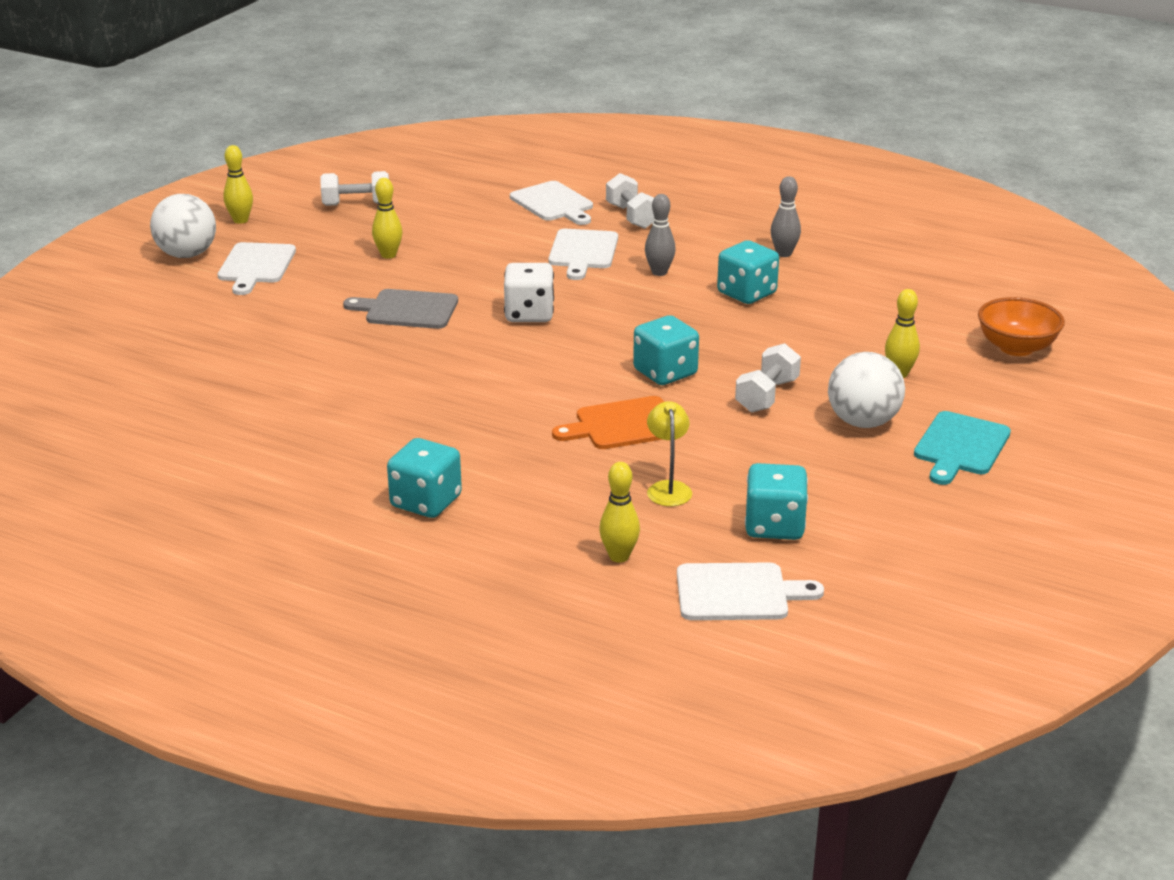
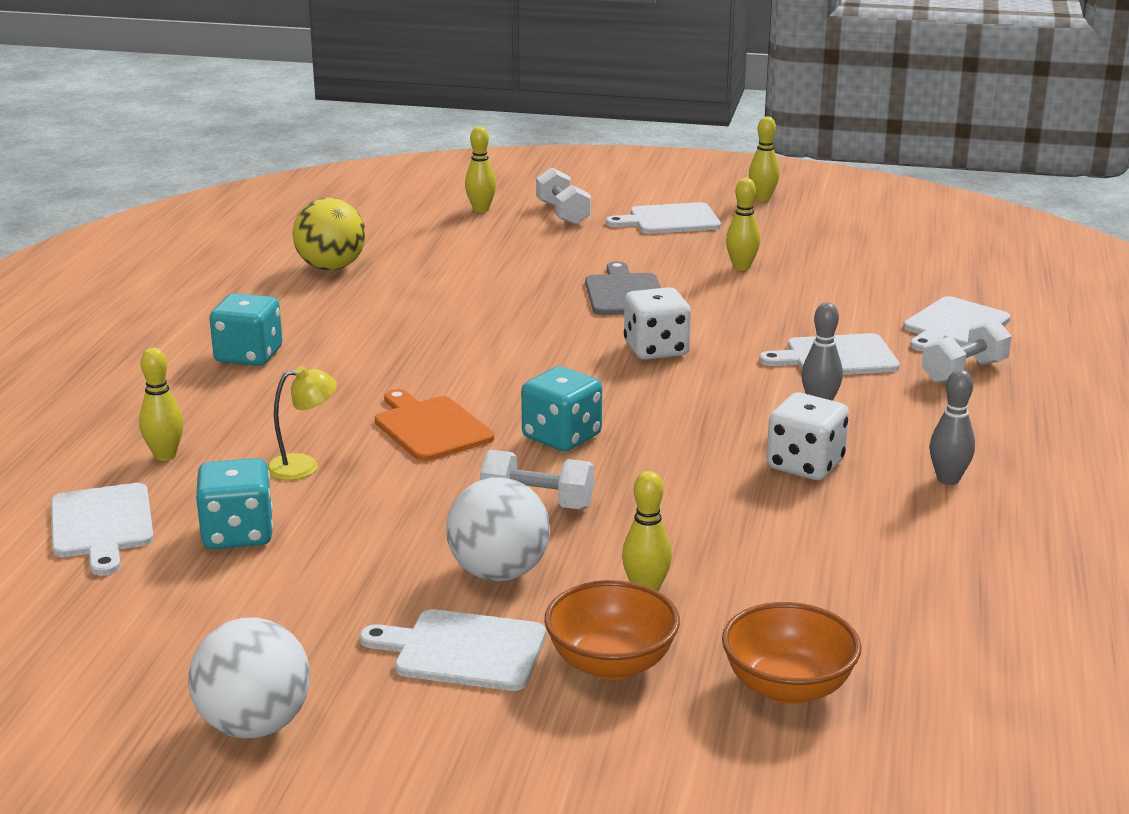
camera: 75 degrees right, 5 degrees down
(144, 348) = (481, 209): none -> yellow bowling pin
(187, 255) = (671, 192): white ball -> white ball (254, 725)
(234, 442) = (331, 267): none -> yellow ball
(356, 204) = (848, 236): white dumbbell -> white dumbbell (563, 214)
(746, 293) = (805, 465): turquoise dice -> white dice
(960, 446) = (463, 650): turquoise cutting board -> white cutting board
(983, 398) = (611, 663): none -> orange bowl

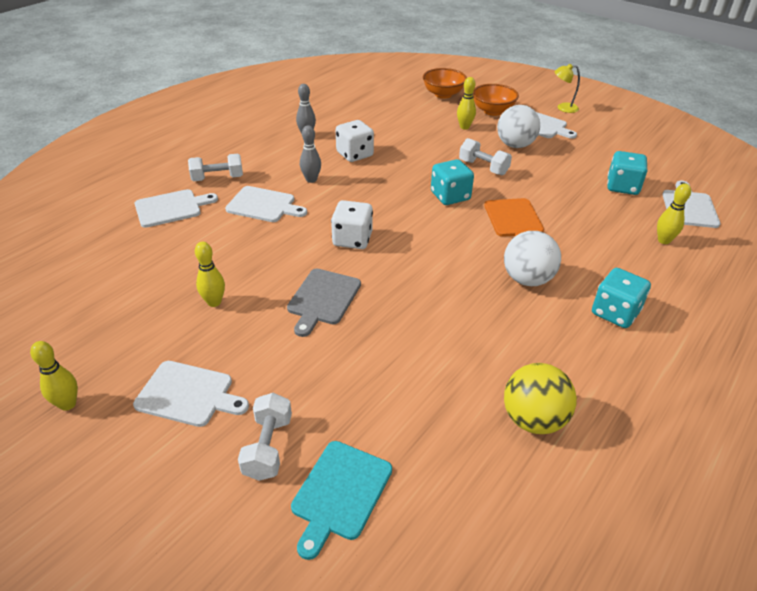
camera: 155 degrees left, 15 degrees up
(254, 725) = (616, 122): white ball -> white ball (527, 279)
(304, 466) = (587, 214): yellow lamp -> yellow lamp (563, 108)
(481, 209) = (340, 493): yellow bowling pin -> turquoise cutting board

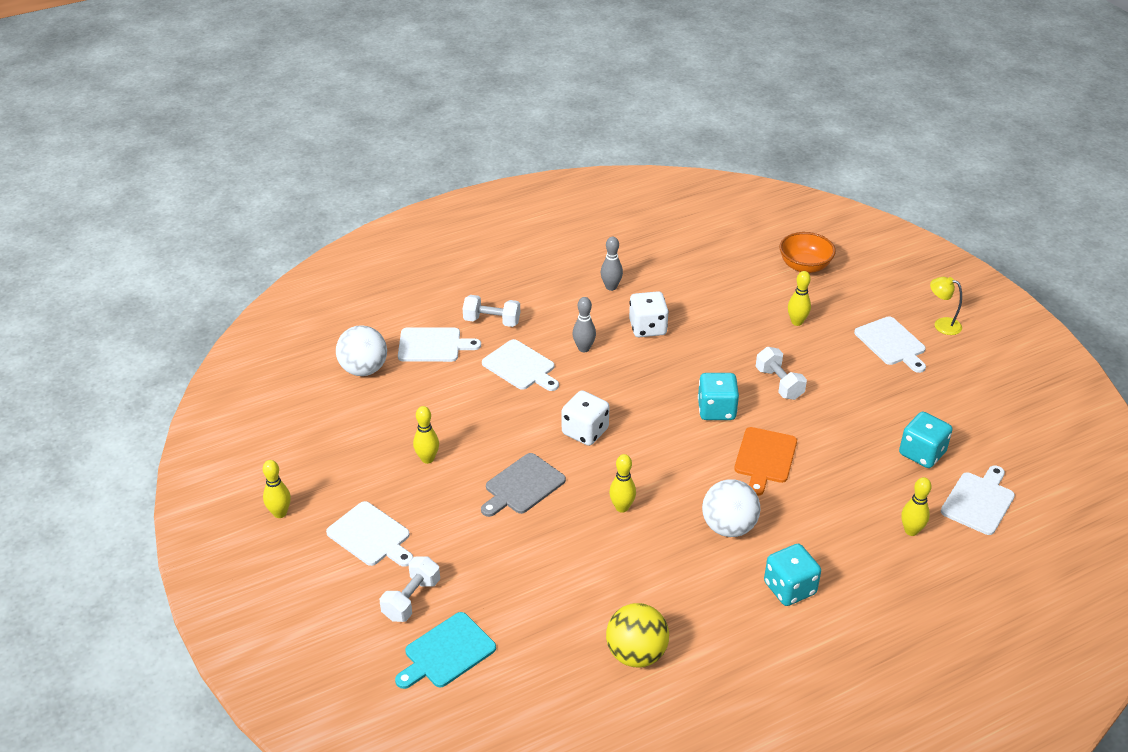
camera: 25 degrees right, 0 degrees up
(426, 291) = (622, 507): none -> yellow bowling pin
(492, 111) = (848, 307): orange bowl -> none
(515, 145) = (838, 363): white ball -> white ball (364, 369)

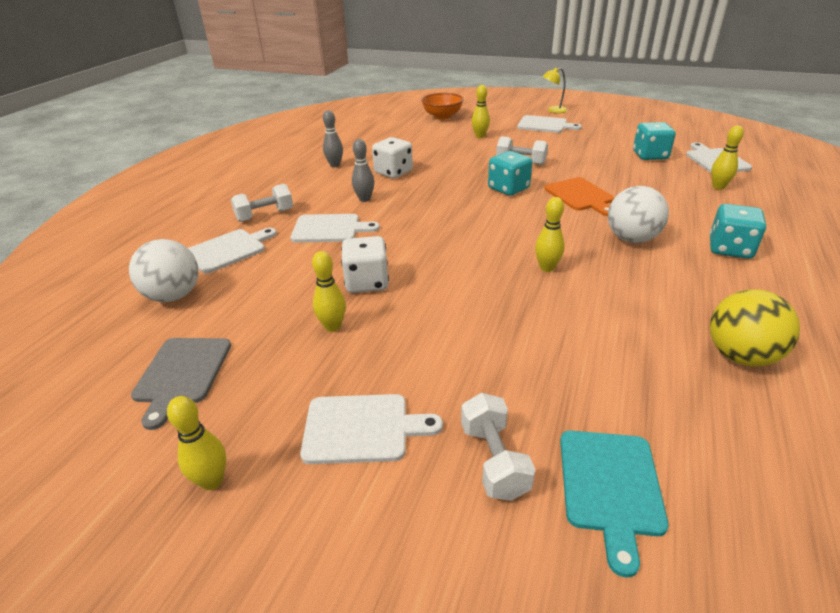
camera: 40 degrees left, 5 degrees down
(522, 486) = (449, 297): grey cutting board -> grey cutting board (182, 374)
(585, 431) = (442, 240): white dice -> white dice (367, 282)

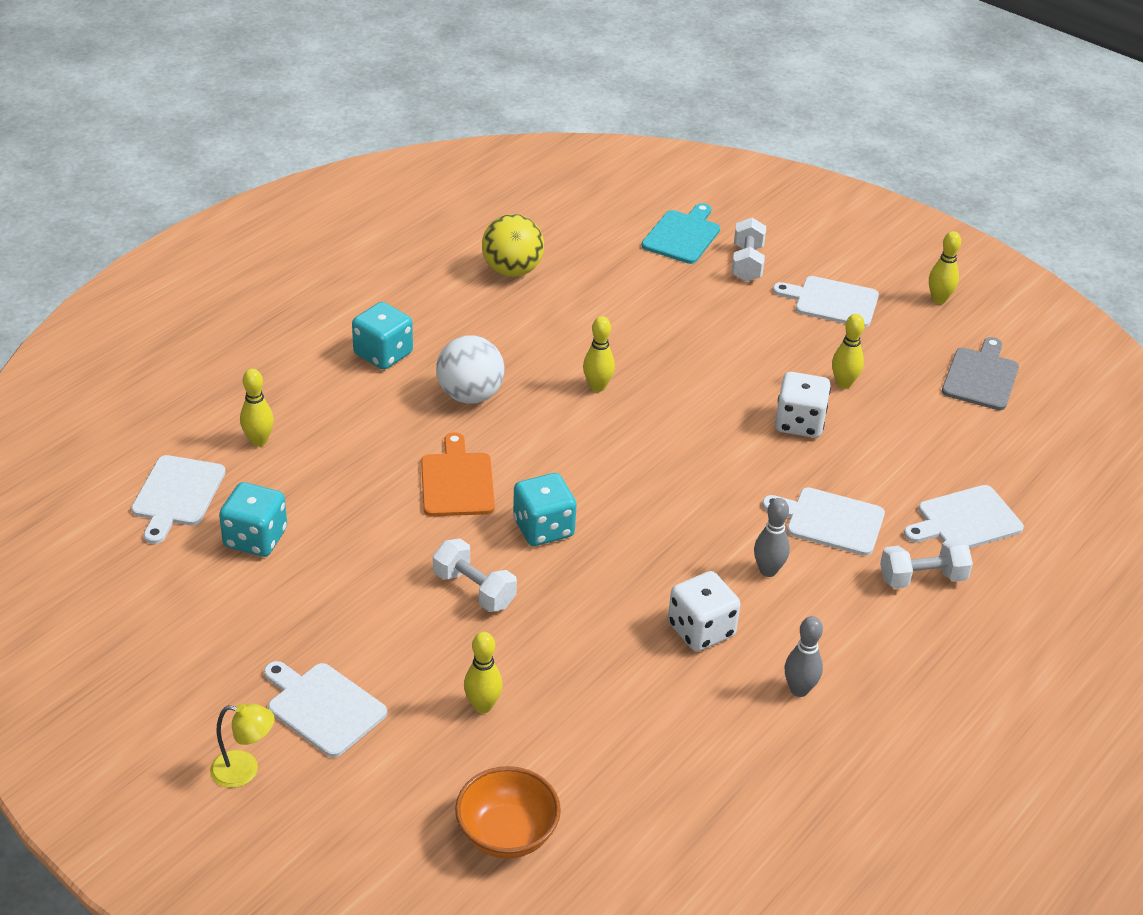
camera: 165 degrees left, 5 degrees up
(174, 296) = (1015, 465): white ball -> none

